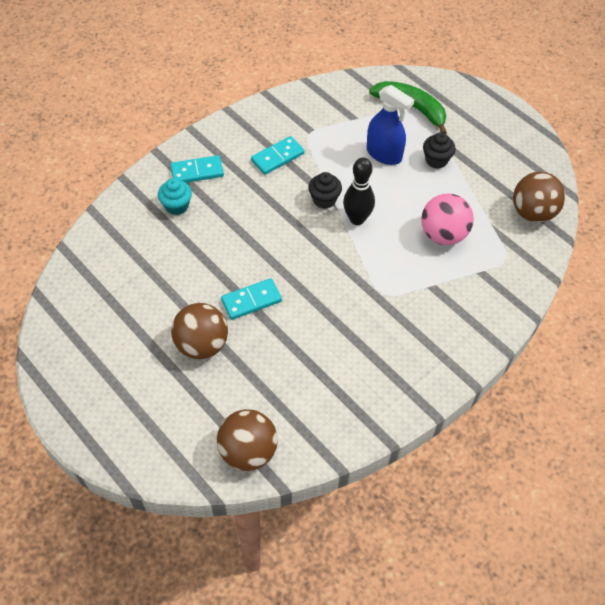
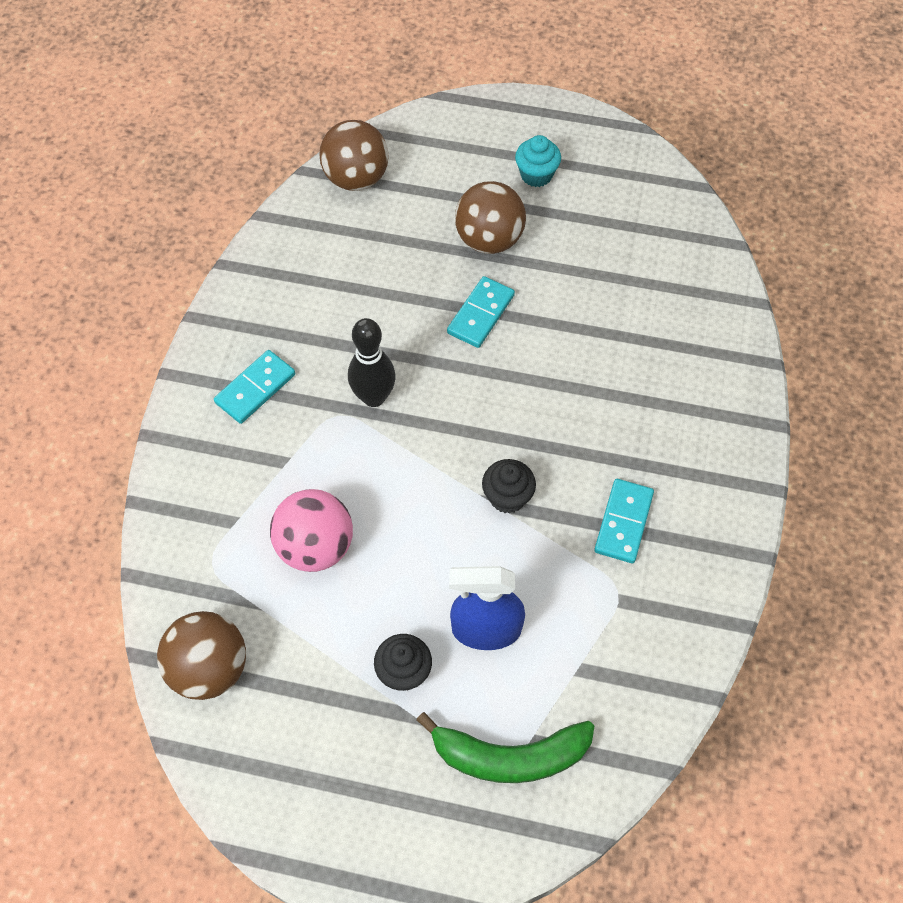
camera: 145 degrees right, 5 degrees up
(177, 206) = (674, 369): turquoise cupcake -> turquoise cupcake (536, 175)
(197, 171) = (700, 430): turquoise domino -> turquoise domino (255, 389)
(357, 219) = (443, 496): black bowling pin -> black bowling pin (374, 397)

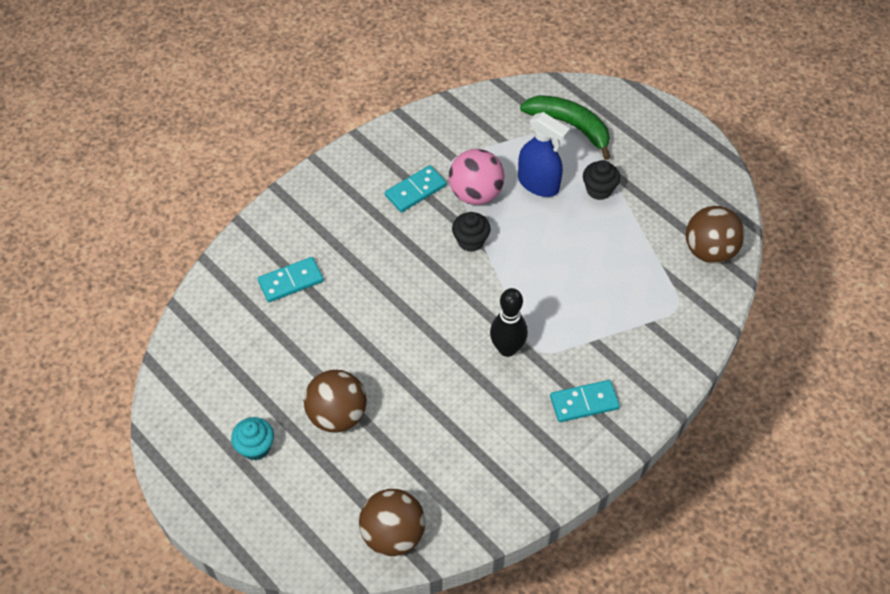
camera: 145 degrees left, 5 degrees down
(315, 546) = (607, 279): pink ball -> pink ball (475, 194)
(481, 314) = (391, 362): turquoise domino -> turquoise domino (291, 281)

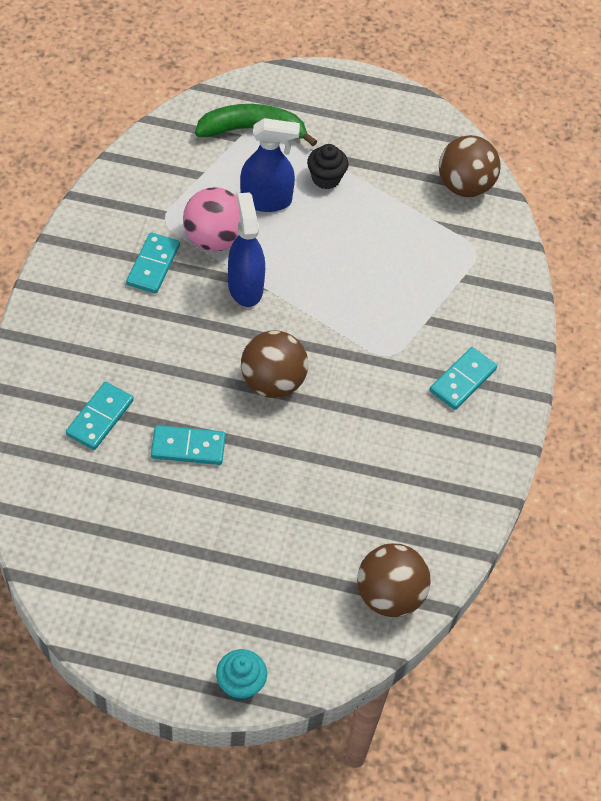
camera: 40 degrees left, 0 degrees up
(255, 447) = (196, 594): turquoise cupcake -> turquoise cupcake (240, 684)
(334, 337) = (188, 447): none -> turquoise domino
(337, 415) = (250, 519): brown ball -> brown ball (273, 382)
(470, 241) = (245, 287): black cupcake -> blue spray bottle
(507, 349) = (358, 369): black bowling pin -> none

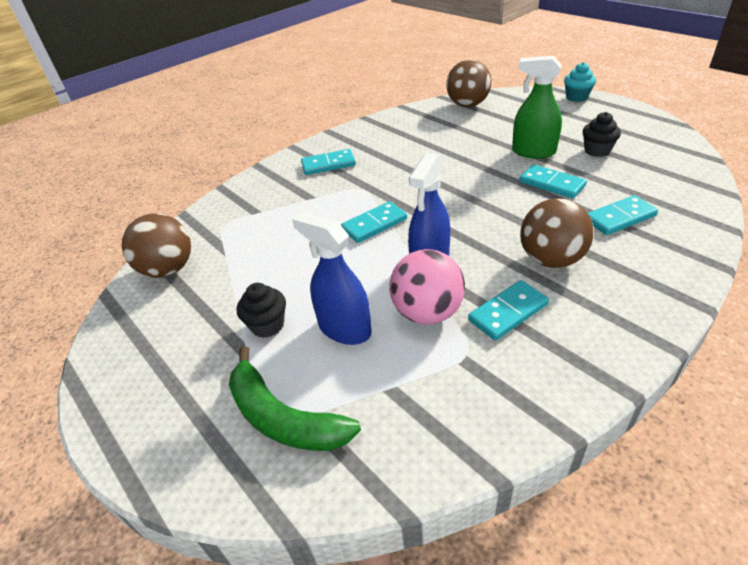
camera: 135 degrees left, 15 degrees down
(161, 538) = (597, 150): none -> black cupcake
(237, 504) = (533, 152): none -> green spray bottle
(273, 382) = (459, 198): brown ball -> brown ball (551, 259)
(330, 311) = (374, 224): none -> turquoise domino

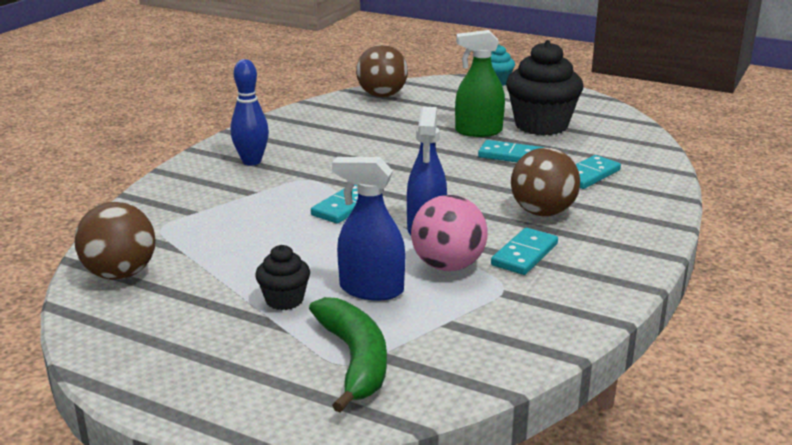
camera: 25 degrees left, 15 degrees down
(283, 417) = (355, 360): green banana -> green banana turned 120 degrees counterclockwise
(328, 164) = (251, 161): turquoise domino -> blue bowling pin
(597, 150) = (541, 125): black cupcake -> black cupcake, size x2.01

